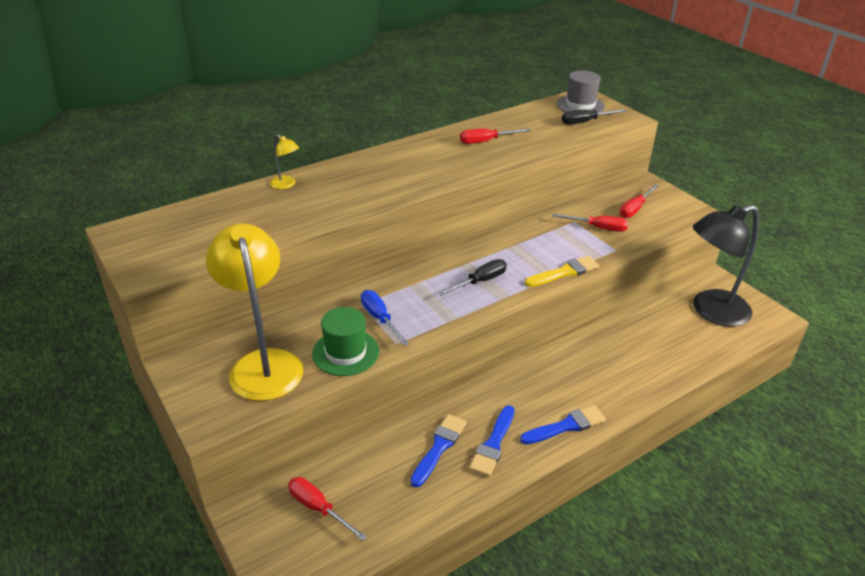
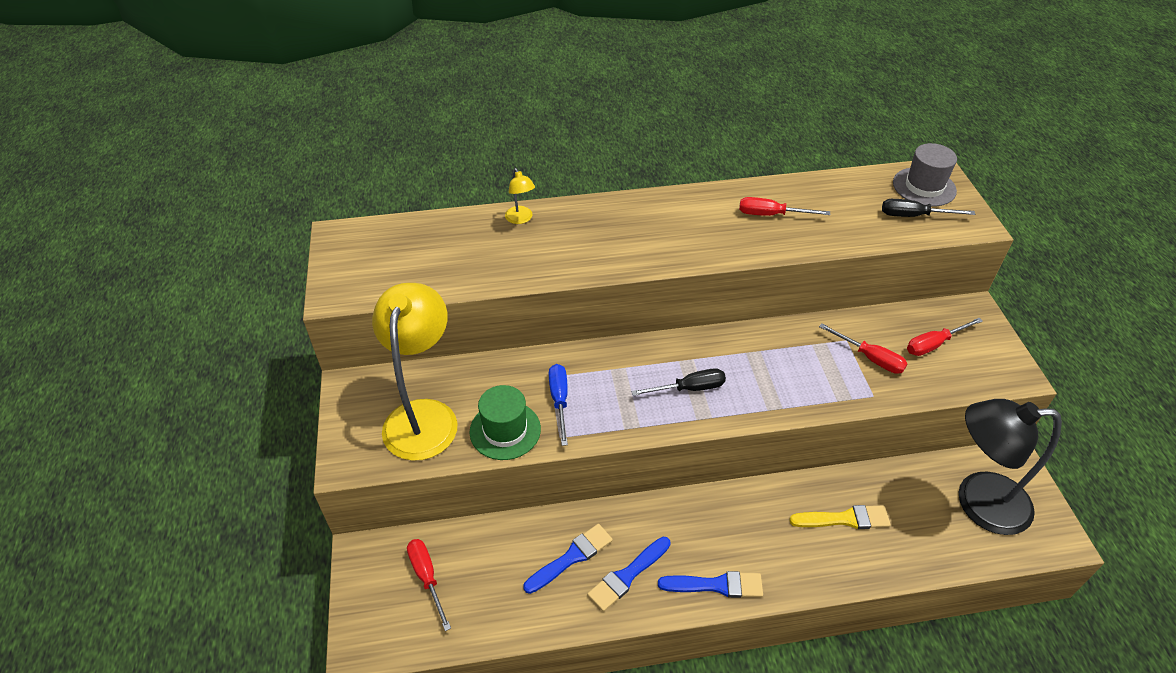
camera: 25 degrees right, 10 degrees up
(564, 272) = (792, 407): yellow brush -> yellow brush (844, 519)

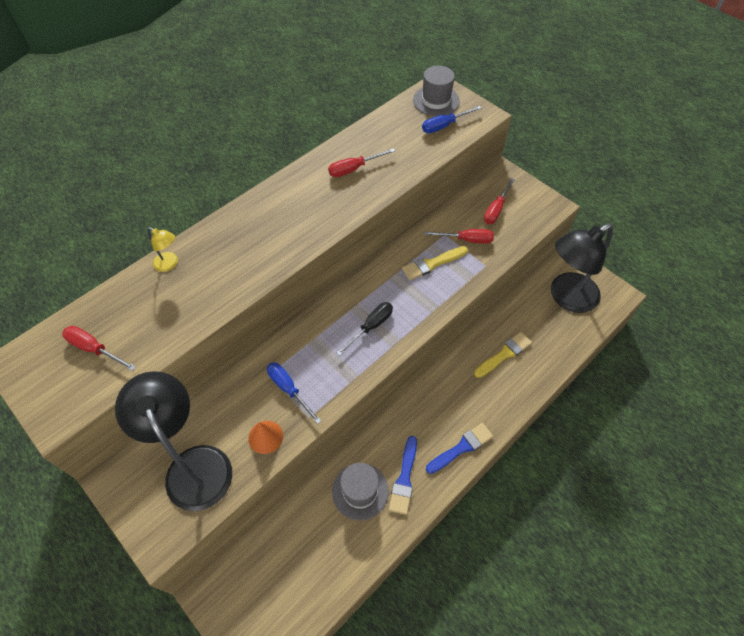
camera: 35 degrees left, 10 degrees up
(423, 415) = (193, 464): yellow lamp -> black lamp
(427, 577) = (270, 576): red screwdriver -> red screwdriver (94, 349)
(505, 430) = (265, 437): green hat -> orange cone
(571, 557) = (360, 491): blue brush -> grey hat
(808, 362) = (432, 264): none -> yellow brush
(914, 216) = (444, 126): black screwdriver -> blue screwdriver

